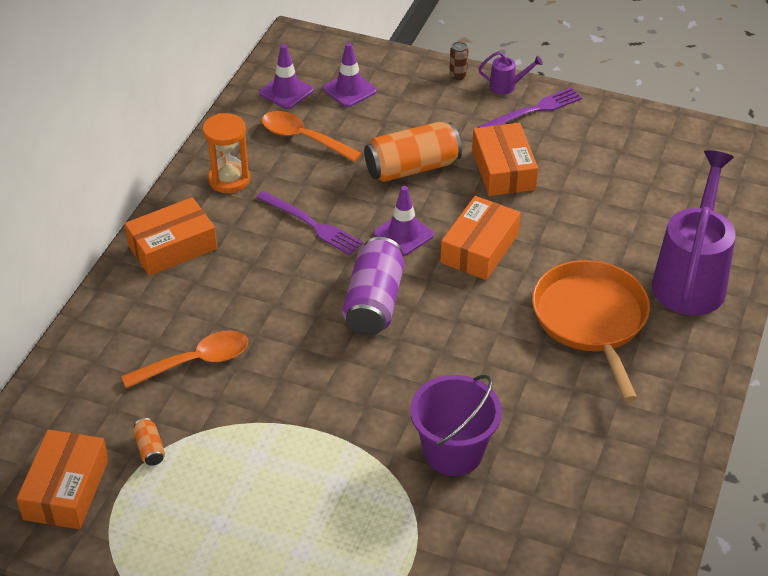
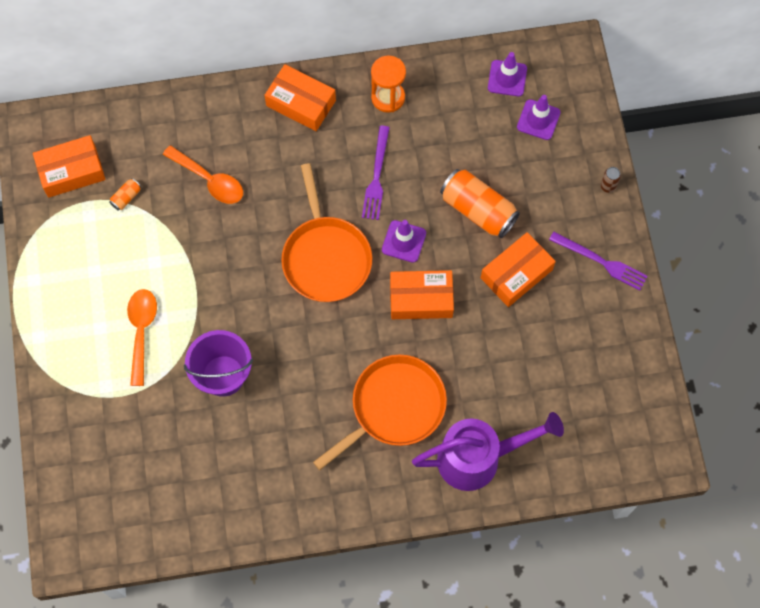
camera: 60 degrees right, 25 degrees up
(303, 138) = (463, 119): orange spoon -> orange spoon (141, 331)
(374, 302) = (326, 258): purple can -> orange pan
(506, 86) = (618, 228): purple watering can -> none

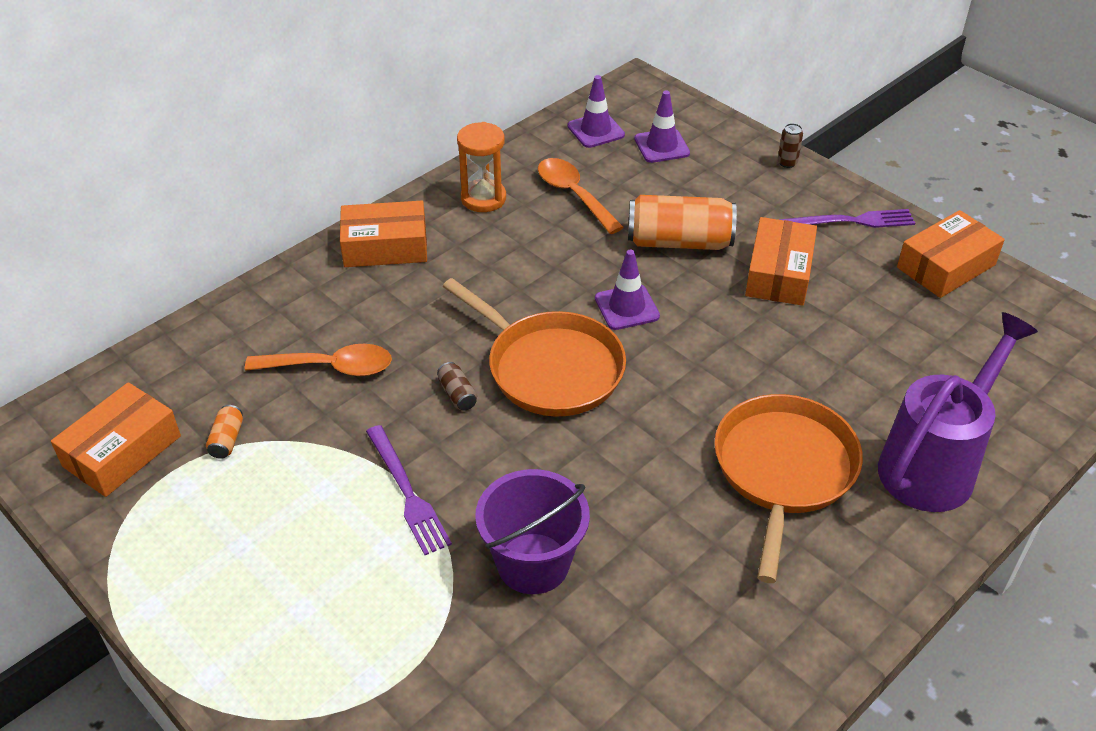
camera: 35 degrees left, 25 degrees down
(141, 331) = (370, 578): orange spoon -> orange spoon (573, 195)
(263, 243) = (457, 394): none -> brown can
(376, 176) = (537, 267): purple fork -> purple fork (407, 493)
(421, 299) = (701, 348): orange box -> orange box (946, 266)

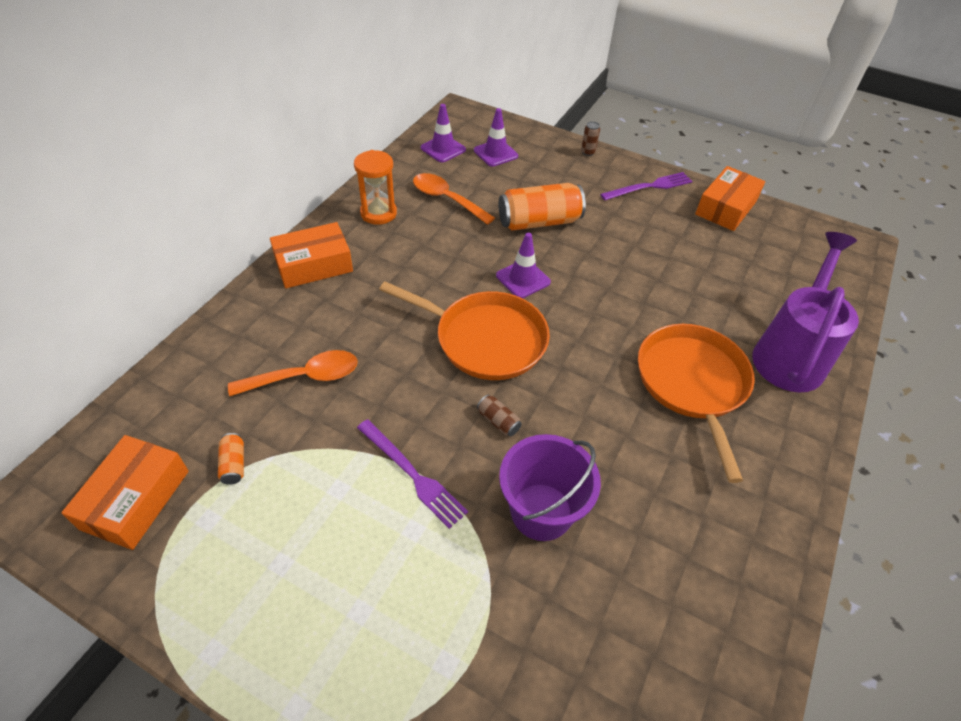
camera: 20 degrees left, 5 degrees up
(457, 394) = (420, 377): brown can -> brown can (498, 421)
(778, 273) = (619, 233): orange box -> none

